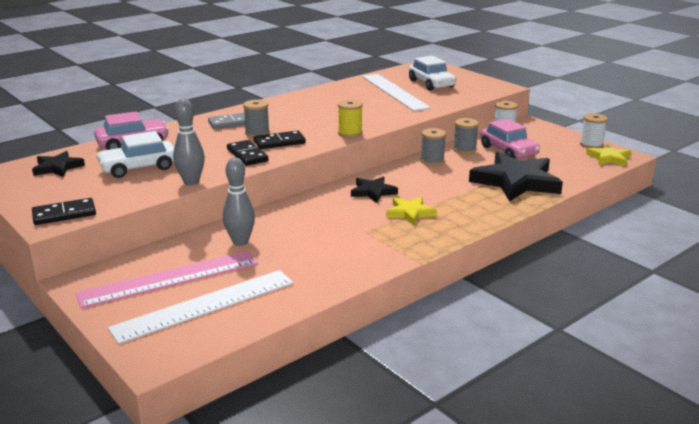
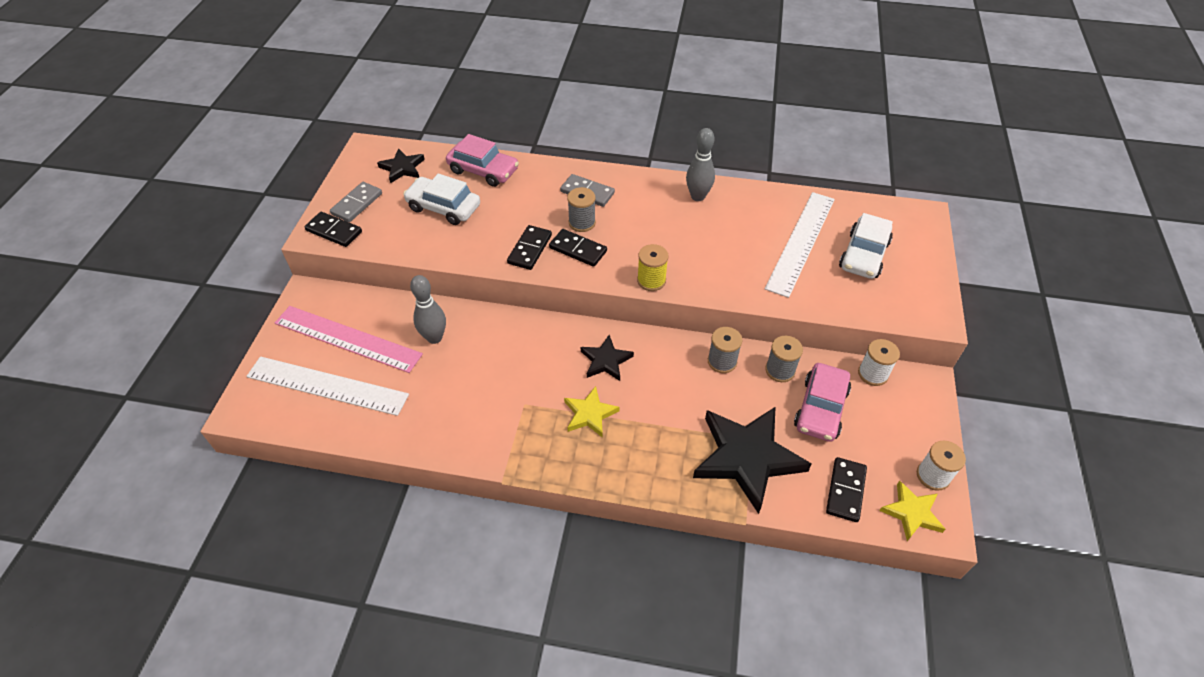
camera: 50 degrees right, 25 degrees up
(54, 196) = (357, 204): none -> grey domino
(191, 182) = (446, 255): grey bowling pin -> grey bowling pin (698, 196)
(574, 167) = (845, 490): none -> black domino

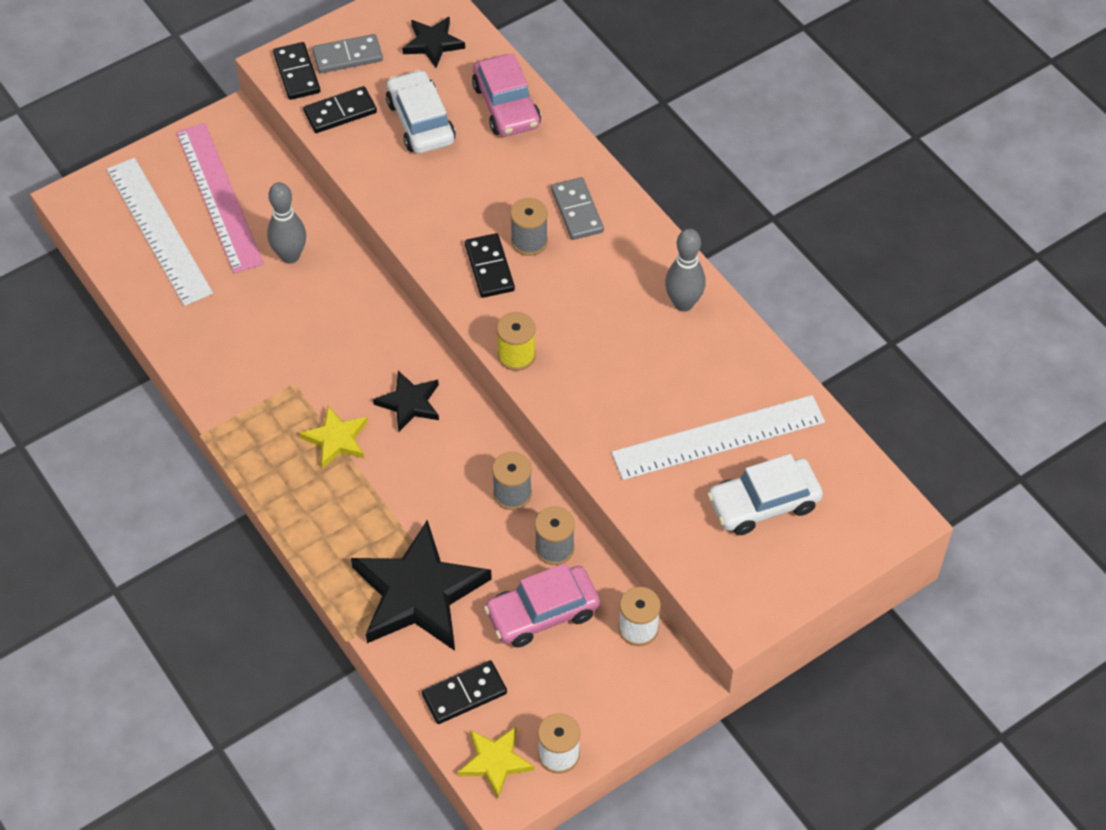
camera: 45 degrees right, 5 degrees up
(530, 249) = (446, 232): black domino -> black domino (340, 112)

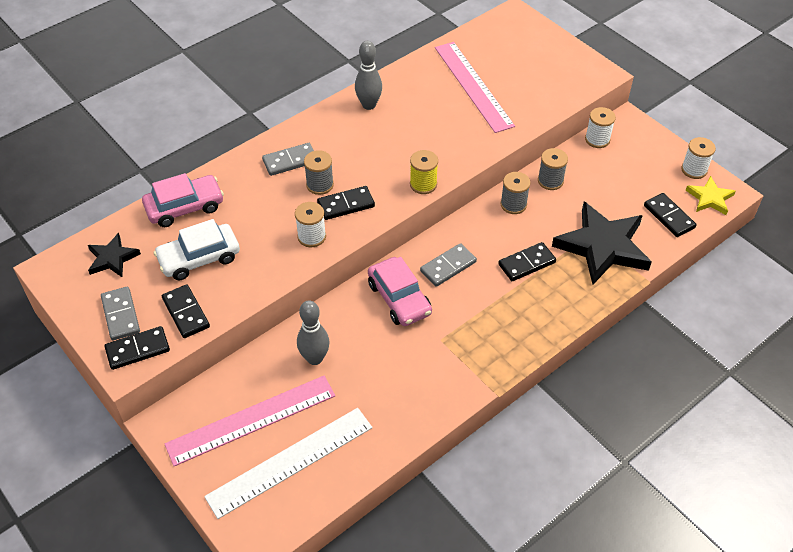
camera: 95 degrees left, 5 degrees down
(336, 439) = (487, 306): yellow star -> none
(401, 494) = (526, 263): none -> black domino
(409, 403) = (448, 266): black star -> grey domino
(439, 230) = (311, 236): none -> white spool
(542, 613) = (599, 183): pink car -> pink car (399, 298)
(718, 437) = (473, 86): white ruler -> pink ruler
(763, 503) = (517, 66): white car -> none

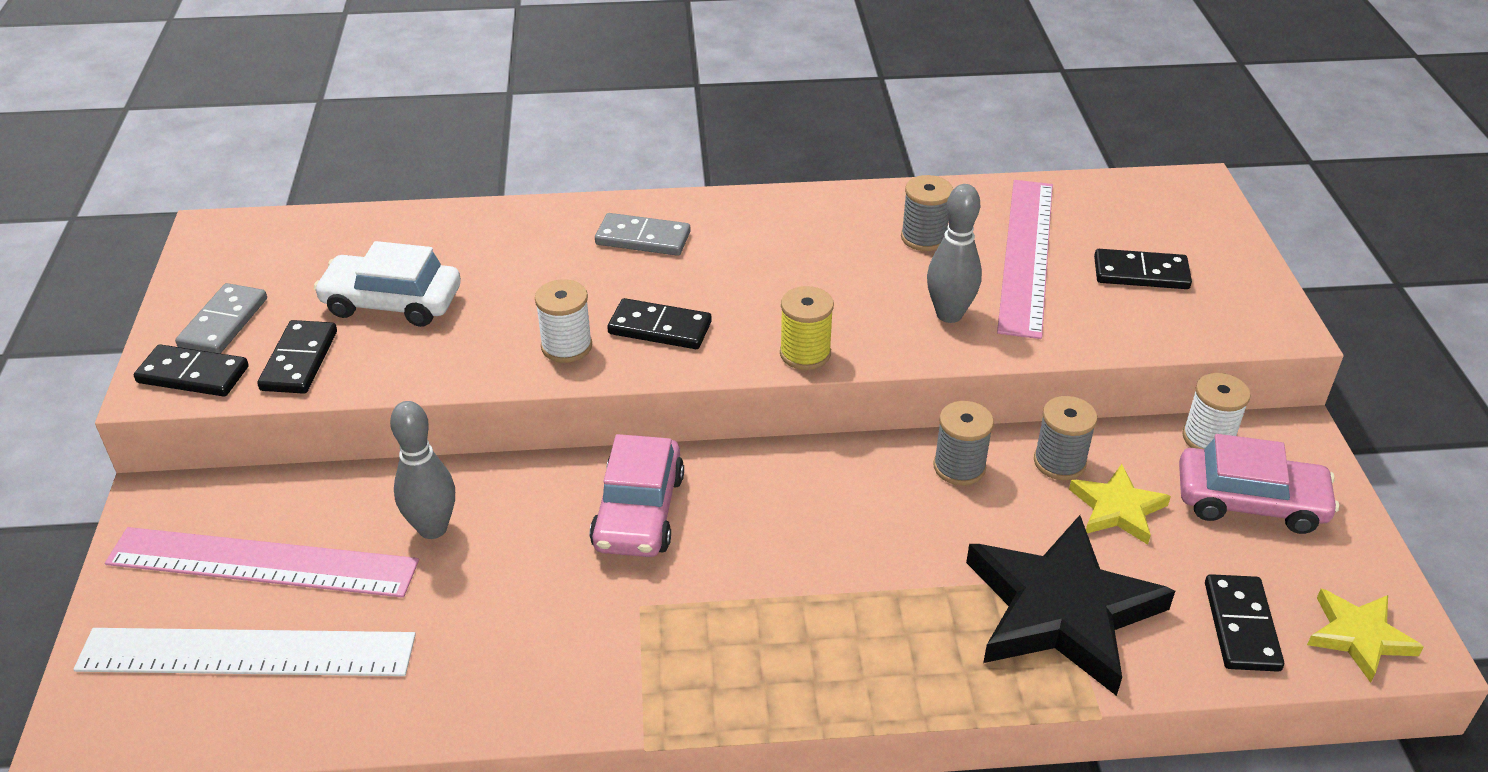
camera: 35 degrees right, 10 degrees down
(112, 258) = (292, 252): black star -> none
(185, 207) = (445, 233): pink car -> pink car (1250, 501)
(320, 185) = (651, 286): grey spool -> grey spool (924, 238)
(369, 105) = (832, 215): grey bowling pin -> grey bowling pin (949, 314)
(448, 266) = (760, 505): grey domino -> none
(526, 263) = (896, 567): black domino -> black domino (1141, 273)
(588, 190) = (1117, 508): none -> yellow star
(694, 170) = (1366, 572): white spool -> none

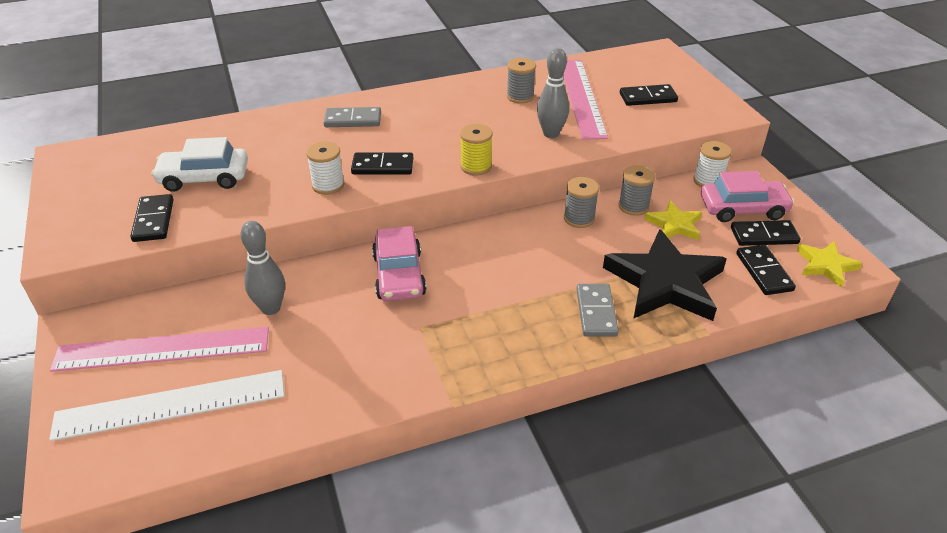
camera: 15 degrees left, 0 degrees up
(193, 375) = (81, 240): black domino -> black domino (764, 236)
(223, 323) = (92, 207): grey domino -> grey domino (596, 312)

